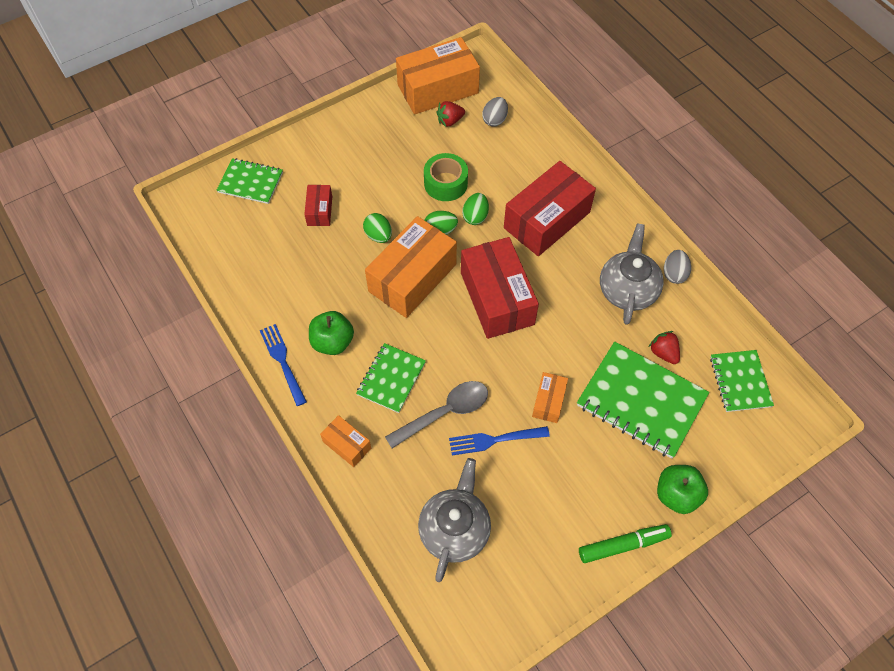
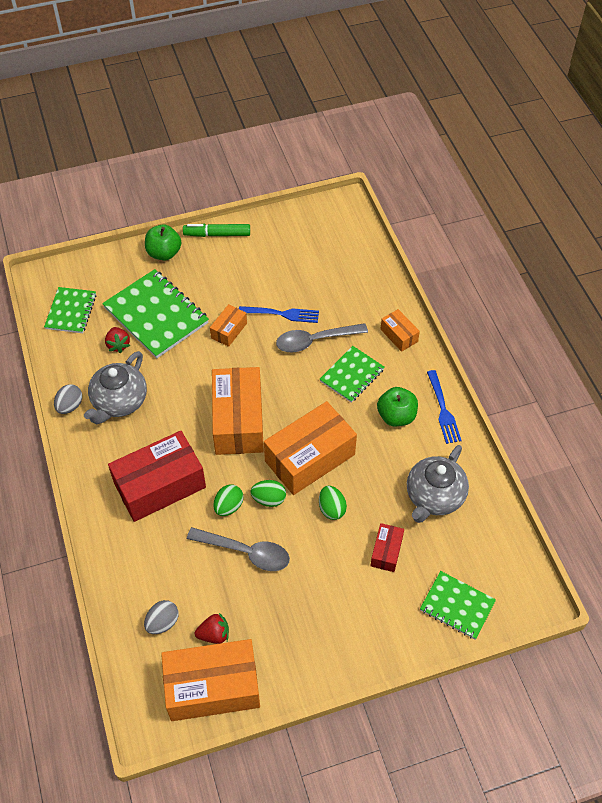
camera: 165 degrees left, 5 degrees down
(445, 183) = (246, 552): green tape -> grey spoon
(454, 529) = (331, 267): grey teapot -> grey teapot (434, 496)
(497, 298) = (238, 421): red box -> orange box

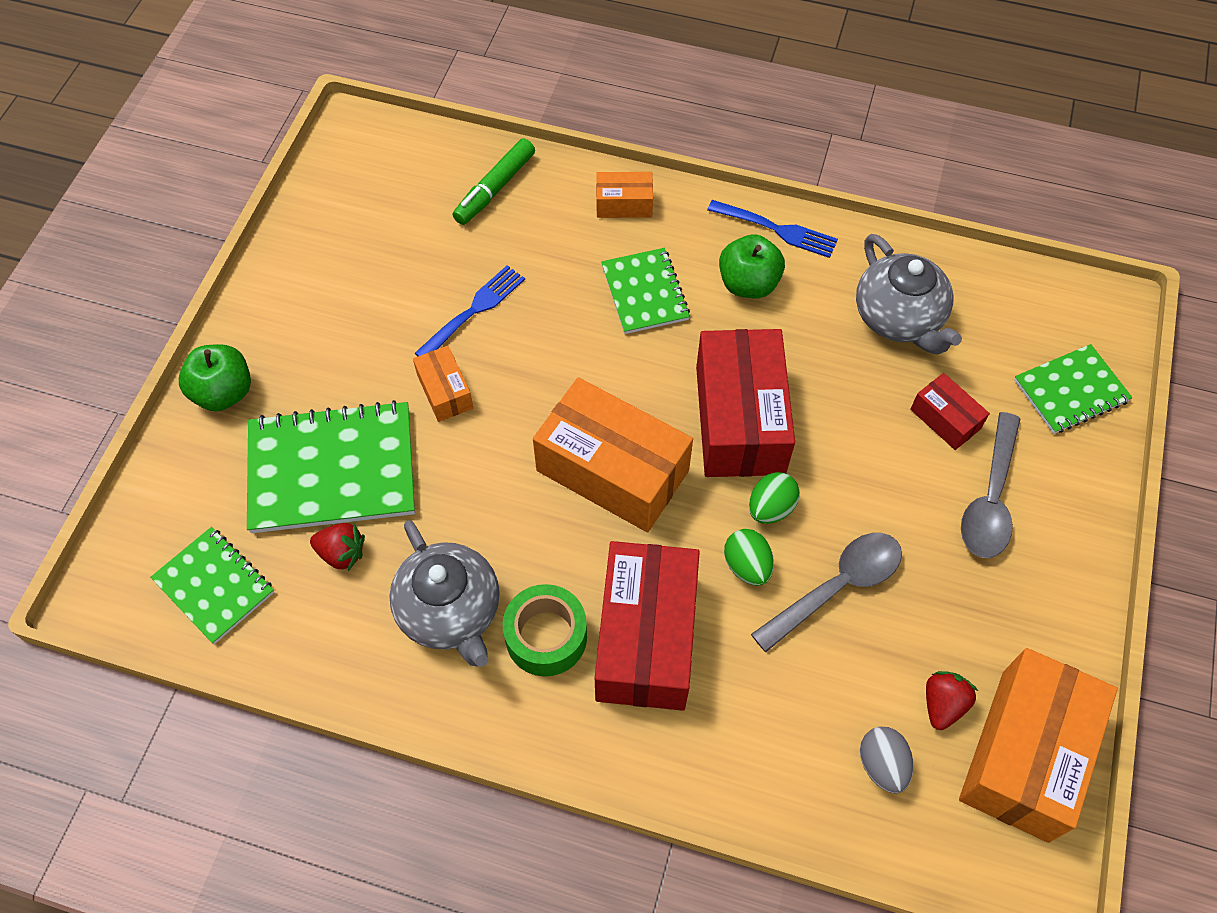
camera: 55 degrees left, 5 degrees up
(70, 406) = (400, 688): grey egg -> none
(132, 445) = (546, 636): none -> green tape
(217, 234) = (256, 305): green marker -> green marker (495, 188)
(310, 458) = (740, 419): orange box -> red box
(315, 341) = (553, 300): grey spoon -> grey spoon (990, 499)
(331, 509) = (838, 442): green egg -> none

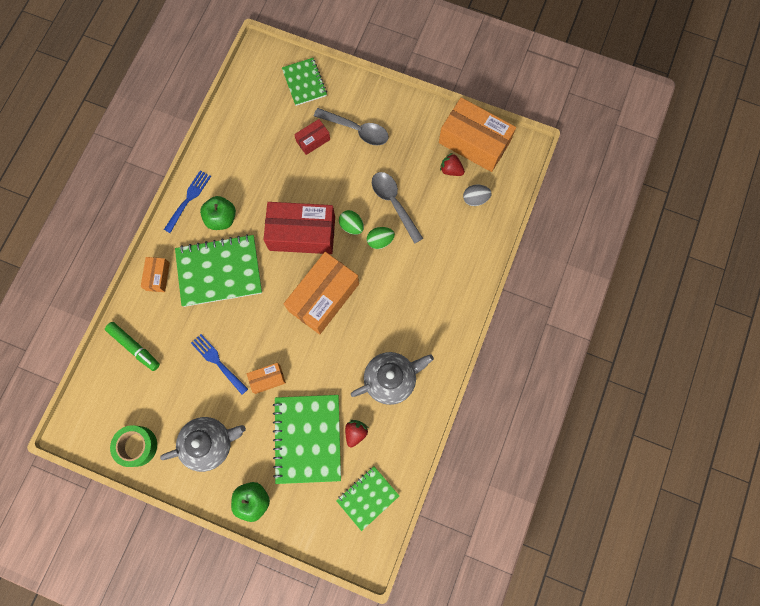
camera: 85 degrees left, 15 degrees up
(546, 636) = (407, 335): green tape -> green tape (137, 446)
(645, 293) = (219, 271): green notebook -> green notebook, size x1.70
(646, 638) = (411, 290): red box -> none
(899, 318) = (253, 150): grey teapot -> grey teapot (209, 443)

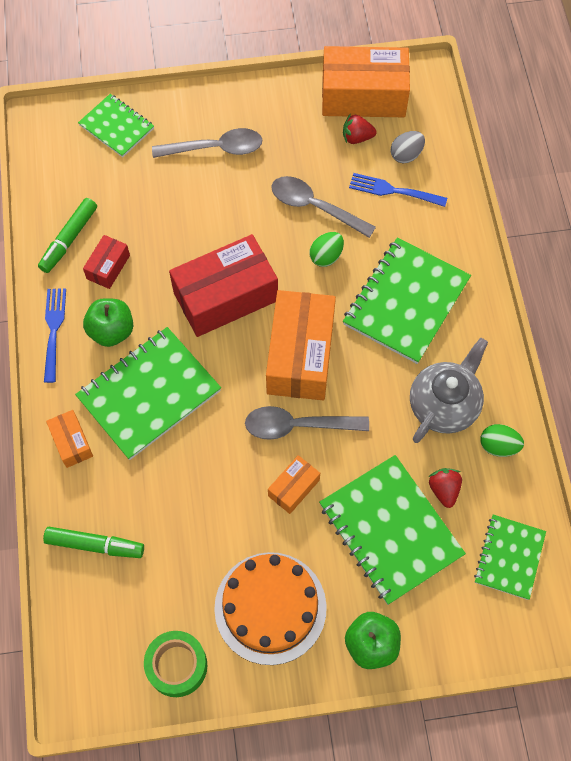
camera: 30 degrees left, 10 degrees down
(209, 443) = (270, 607): grey teapot -> orange cake
(218, 362) = (217, 503): blue fork -> blue fork (393, 190)
(231, 144) = (69, 239): none -> green marker
(294, 341) = (297, 426): none -> grey spoon
(313, 140) = (169, 185): red box -> red box (108, 267)
(351, 226) = (281, 257): green egg -> green egg (498, 446)
(410, 299) = (406, 302): none -> green notebook

